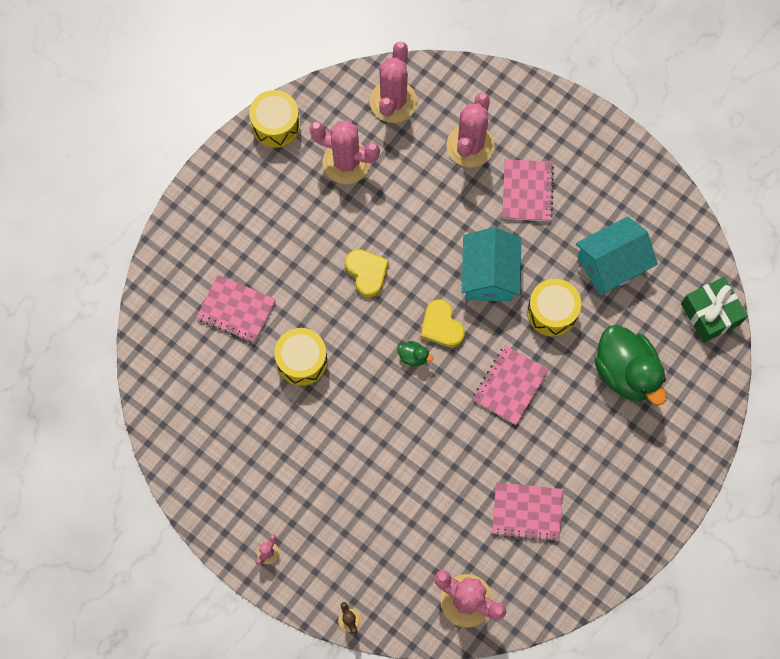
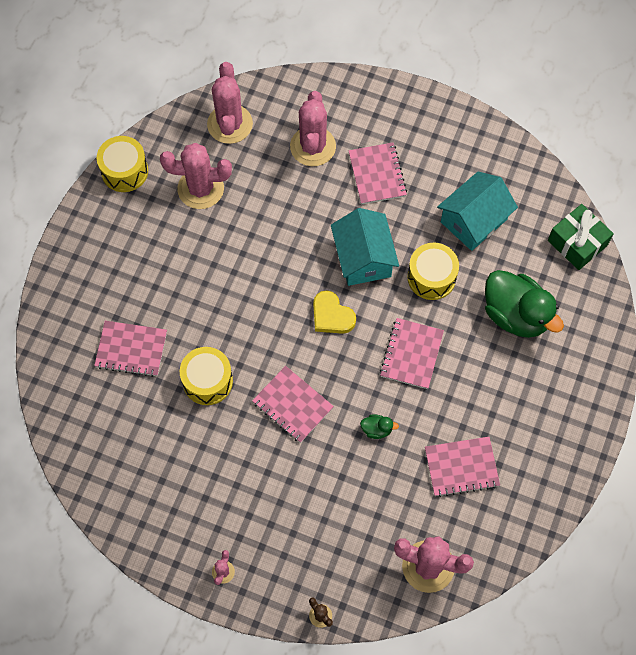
camera: 15 degrees left, 5 degrees down
(367, 273) = (248, 284): yellow heart -> none
(378, 406) = (292, 405): none -> pink notebook
(413, 356) = (313, 350): green duck -> green duck (377, 429)

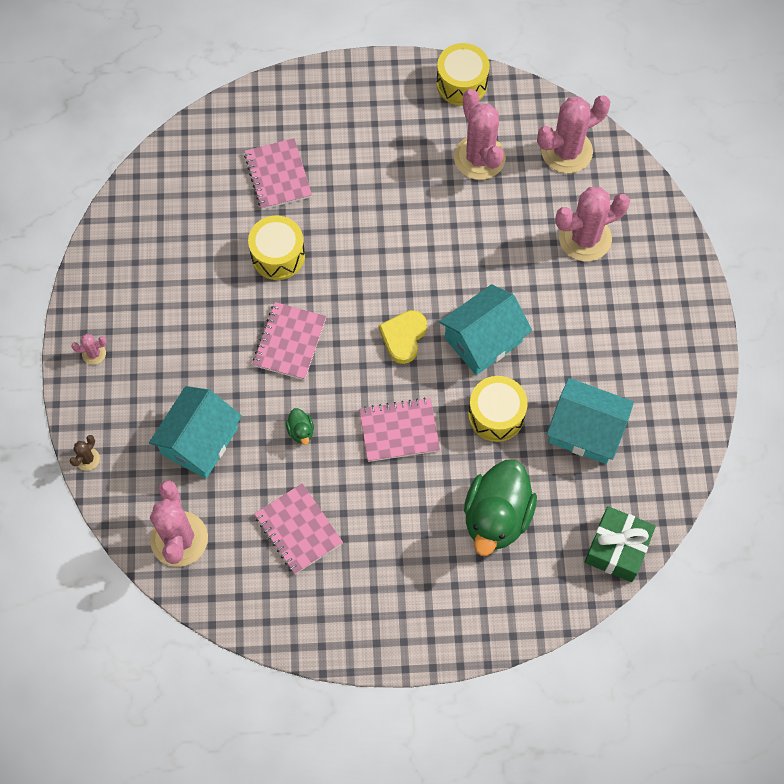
camera: 65 degrees right, 0 degrees up
(348, 514) = (200, 441): none -> turquoise house
(377, 174) = (587, 313): pink notebook -> none

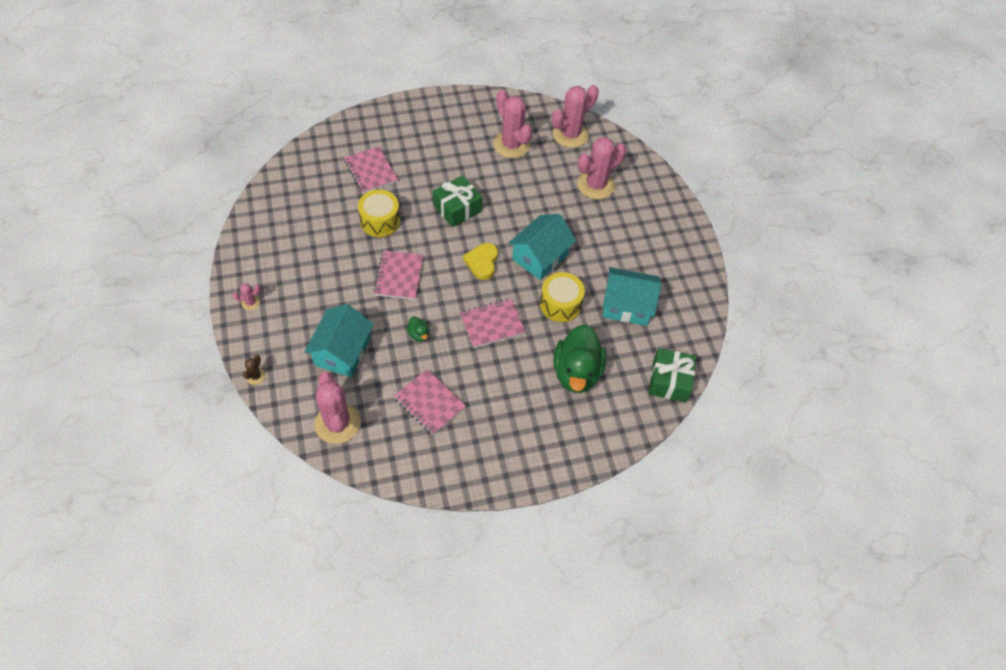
camera: 15 degrees left, 10 degrees down
(385, 250) = (457, 208): none -> green gift
(461, 83) = (489, 102): yellow drum -> none

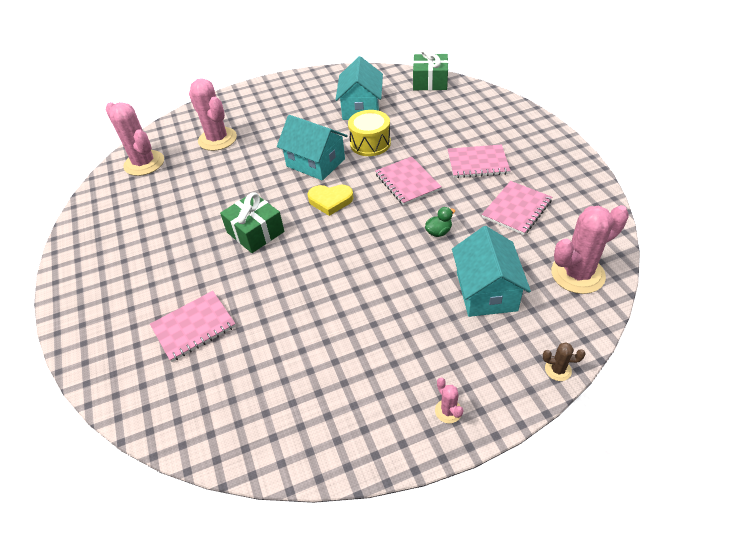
camera: 90 degrees left, 10 degrees down
(342, 352) = (486, 291): turquoise house -> turquoise house turned 75 degrees clockwise
(380, 221) = (282, 298): yellow drum -> none
(399, 276) = (364, 263): pink notebook -> pink notebook (477, 163)
(511, 145) = (155, 204): pink cactus -> none
(576, 372) = (441, 126): green duck -> none

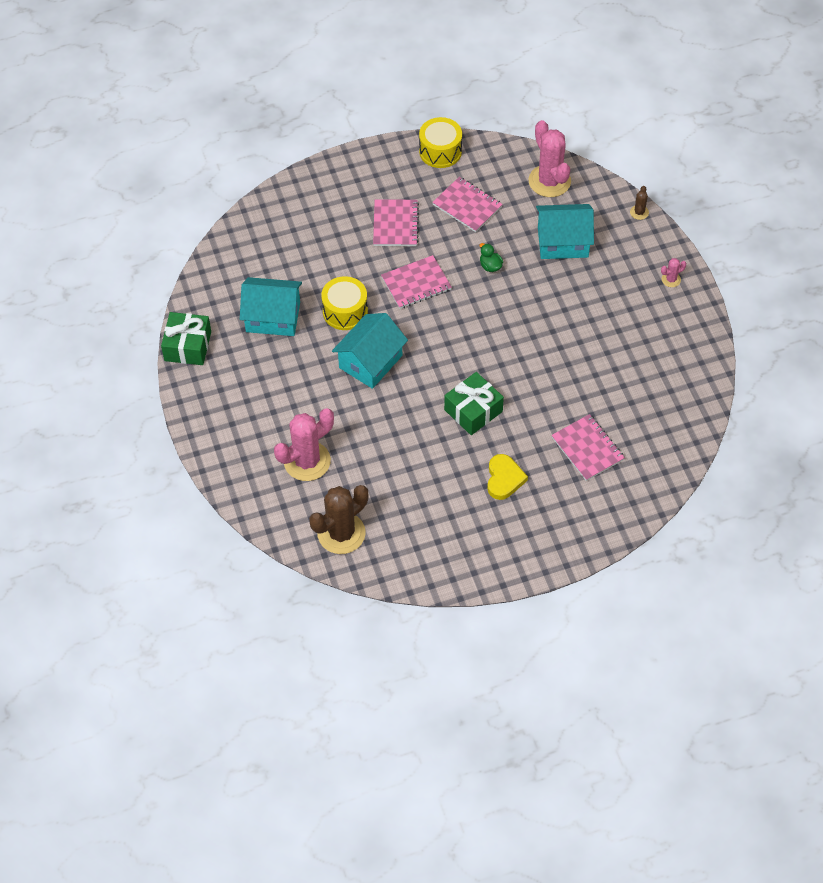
camera: 90 degrees left, 10 degrees up
(144, 163) = (341, 533): pink cactus -> brown cactus
(330, 201) = (435, 348): yellow heart -> yellow heart (504, 479)
(430, 82) = (232, 247): green gift -> green gift (188, 346)
(584, 184) = (440, 151): none -> yellow drum

